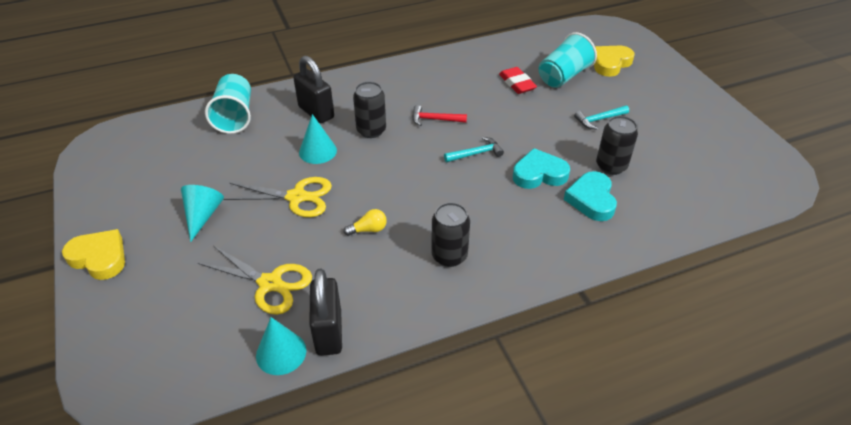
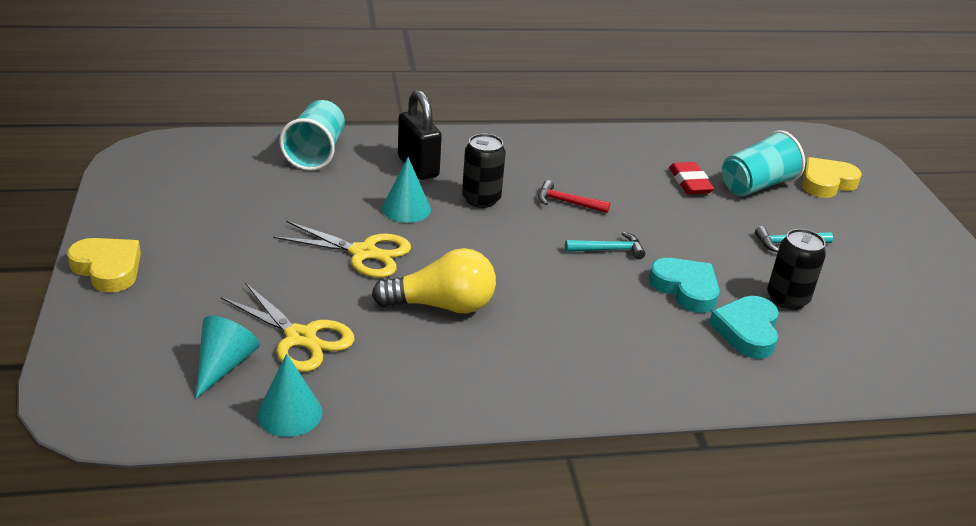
camera: 10 degrees right, 10 degrees down
(203, 215) = (243, 250): turquoise cone -> turquoise cone (224, 365)
(329, 332) = (355, 404): black padlock -> none
(368, 229) = (441, 305): yellow light bulb -> yellow light bulb, size x2.13
(449, 256) = (536, 355): black can -> none
(539, 174) = (685, 289): turquoise heart -> turquoise heart turned 45 degrees clockwise

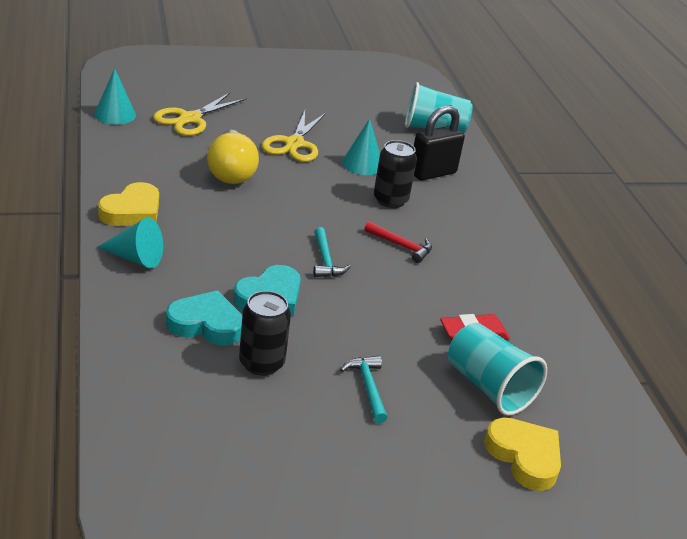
camera: 85 degrees right, 0 degrees up
(108, 269) = (258, 61): yellow heart -> yellow heart (132, 211)
(224, 365) = (162, 95): turquoise cone -> turquoise cone (135, 258)
(567, 202) = (401, 246): red hammer -> red hammer turned 105 degrees clockwise

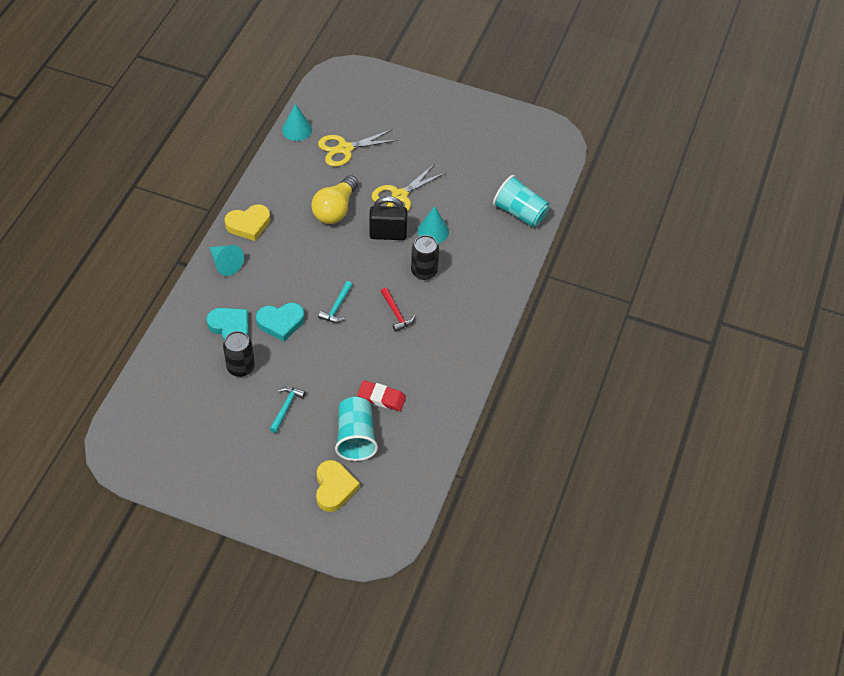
camera: 35 degrees right, 20 degrees up
(432, 173) = (478, 256): black padlock -> black padlock (388, 234)

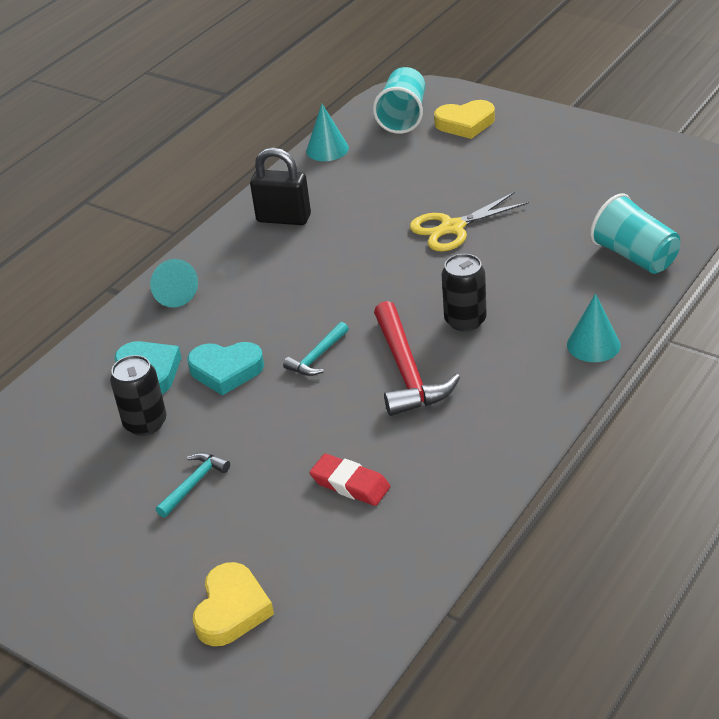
camera: 20 degrees right, 15 degrees down
(248, 224) = (222, 250): yellow heart -> yellow heart (465, 123)
(335, 209) = (353, 239): yellow light bulb -> none
(345, 149) = (387, 172): yellow scissors -> none
(356, 437) = (291, 537): turquoise cup -> turquoise cup (403, 117)
(388, 234) = (422, 272): black padlock -> black padlock (283, 218)
(396, 313) = (407, 371): red hammer -> red hammer, size x1.88
(433, 231) = (492, 272): turquoise cone -> turquoise cone (593, 344)

